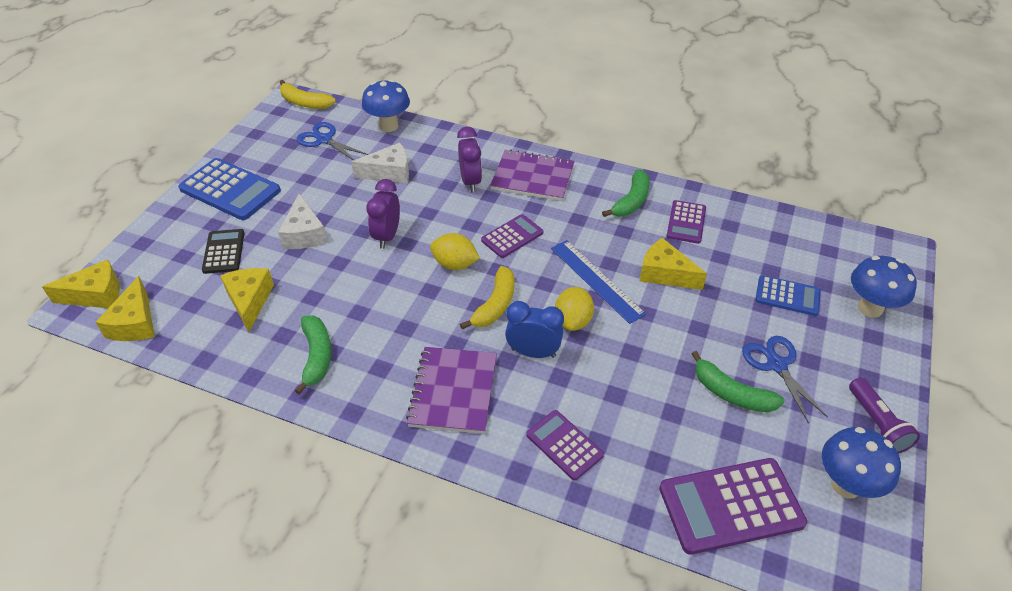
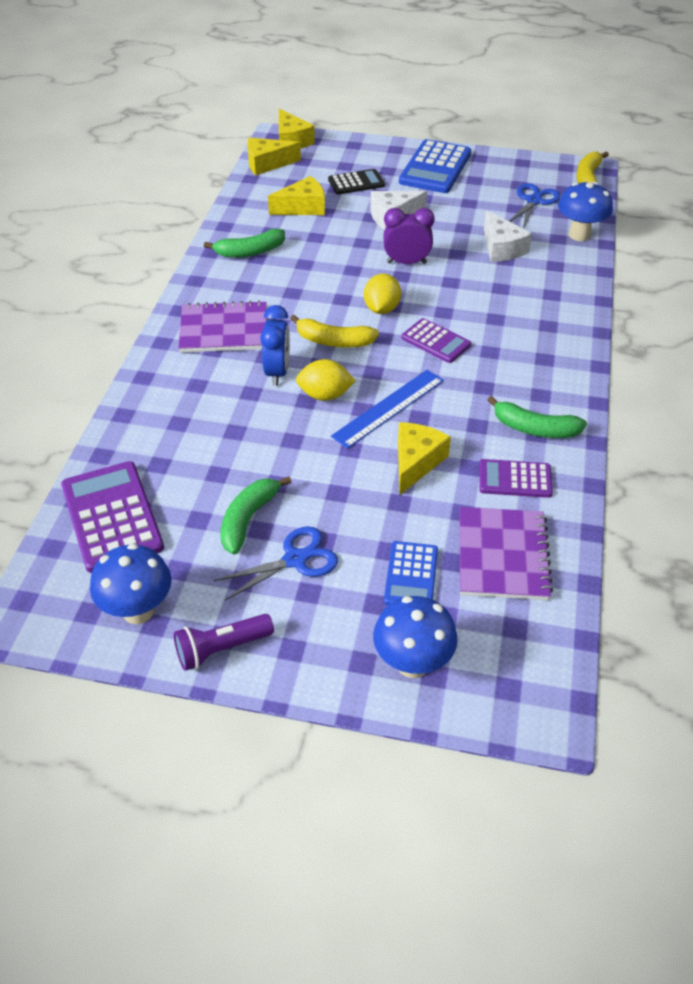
camera: 80 degrees right, 0 degrees up
(470, 182) = (512, 302): purple clock -> none
(532, 177) = (541, 346): purple notebook -> purple notebook (502, 555)
(564, 445) = (172, 402): purple calculator -> none

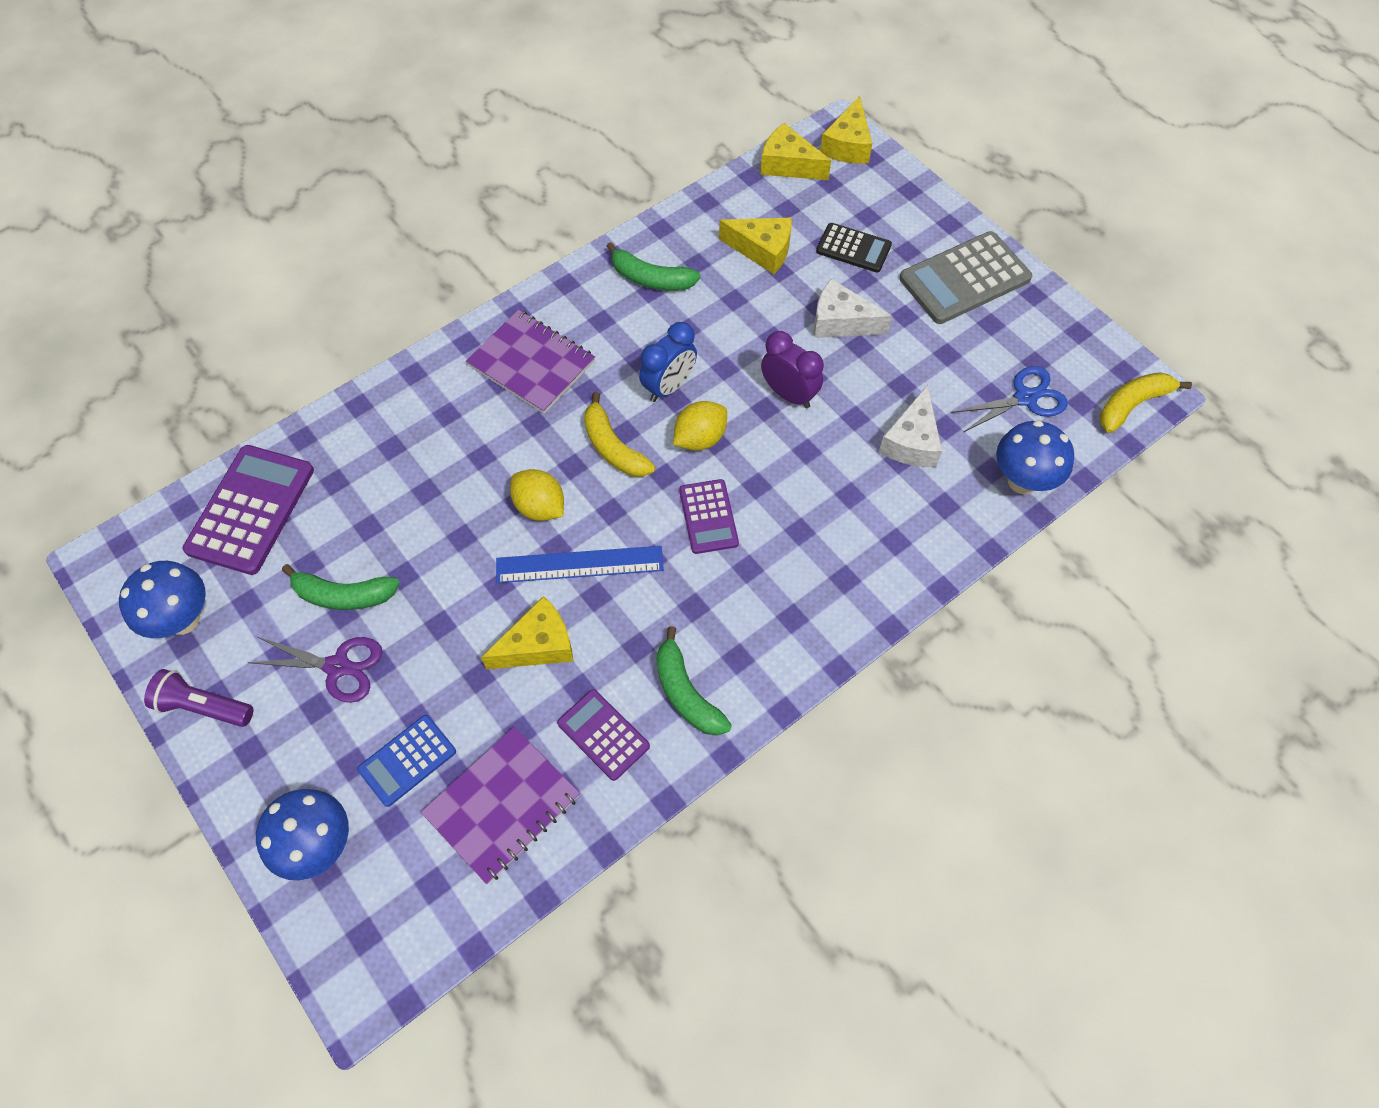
camera: 40 degrees right, 15 degrees up
(248, 519) = (344, 595): green banana -> green banana turned 150 degrees counterclockwise
(277, 372) = (526, 449): blue clock -> blue clock (669, 387)
(295, 559) = (338, 667): blue scissors -> purple scissors
(435, 168) = (964, 279): blue calculator -> grey calculator

